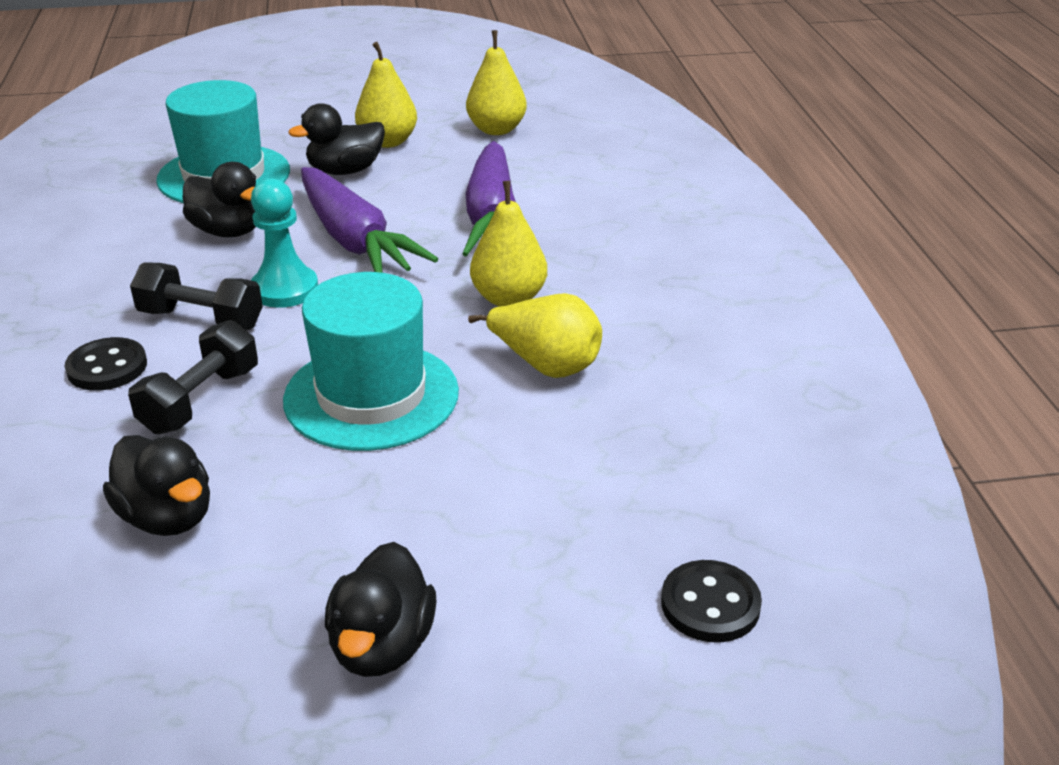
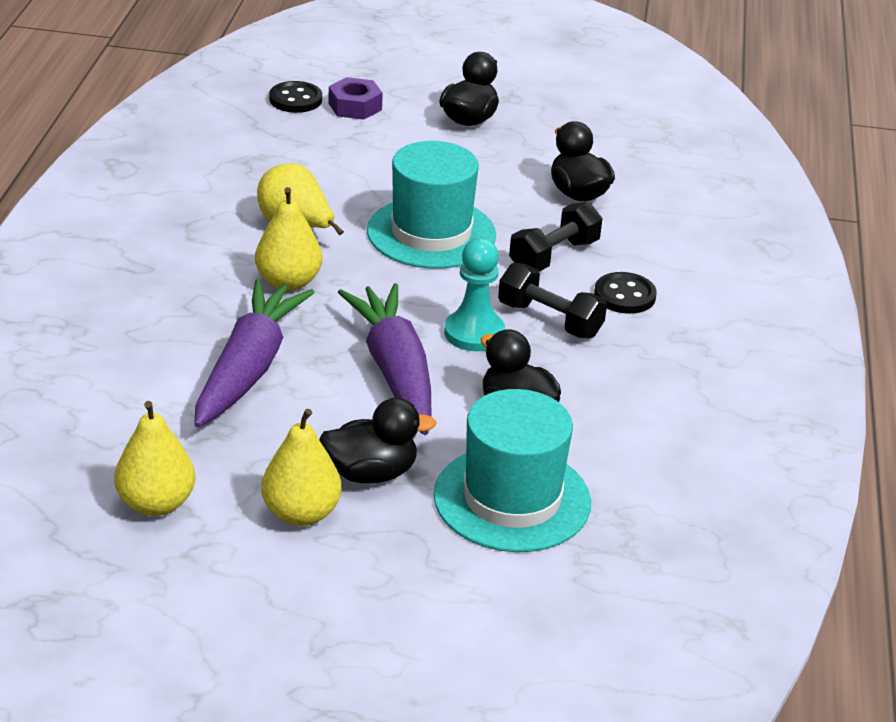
camera: 165 degrees left, 0 degrees up
(600, 618) = (355, 106): none -> purple nut

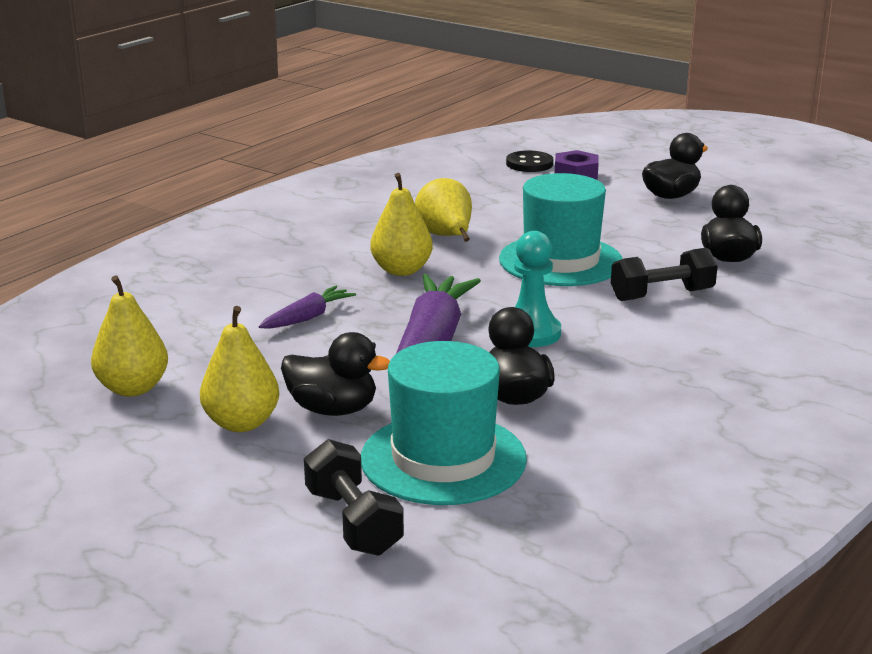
camera: 30 degrees right, 10 degrees down
(248, 368) = (307, 318): purple carrot -> purple carrot, size x0.50
(549, 320) = (613, 338): black dumbbell -> black dumbbell (353, 522)
(624, 295) = (706, 334): black button -> none

